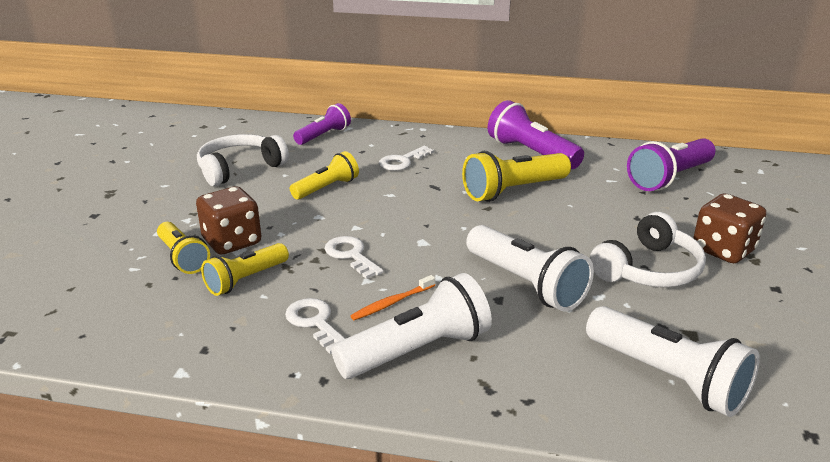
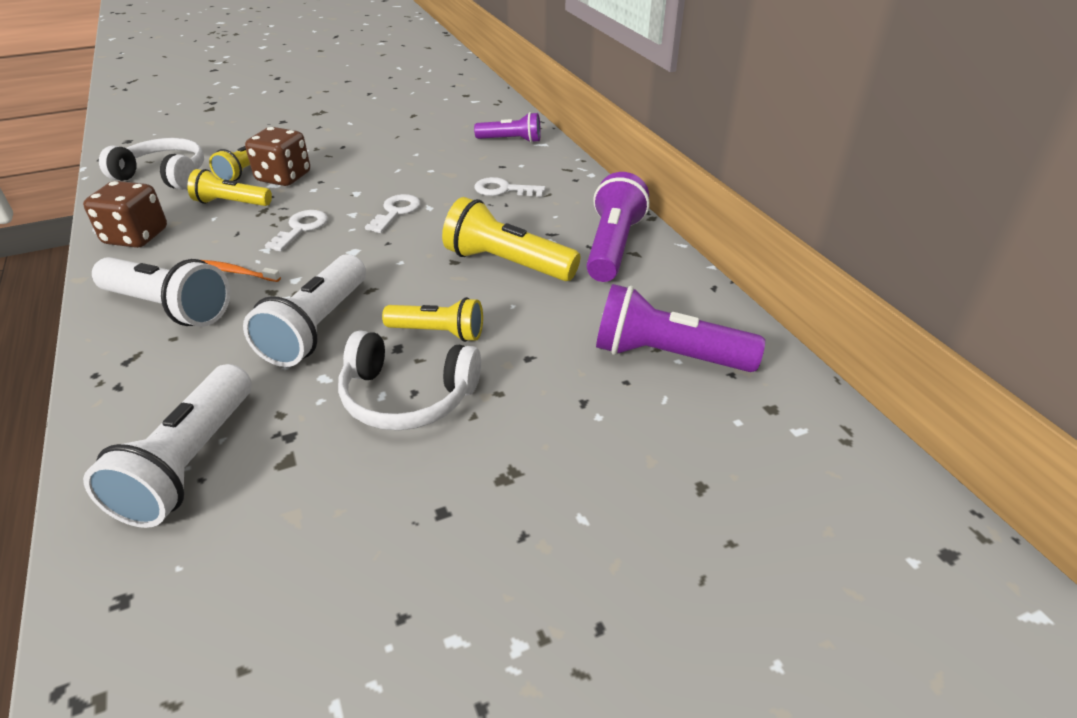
camera: 55 degrees right, 10 degrees up
(239, 168) = (406, 135): white headphones -> white headphones (164, 175)
(315, 322) = (186, 251): white key -> white key (396, 212)
(327, 188) = (410, 178): yellow flashlight -> yellow flashlight (438, 333)
(723, 250) = (506, 444): brown dice -> brown dice (136, 237)

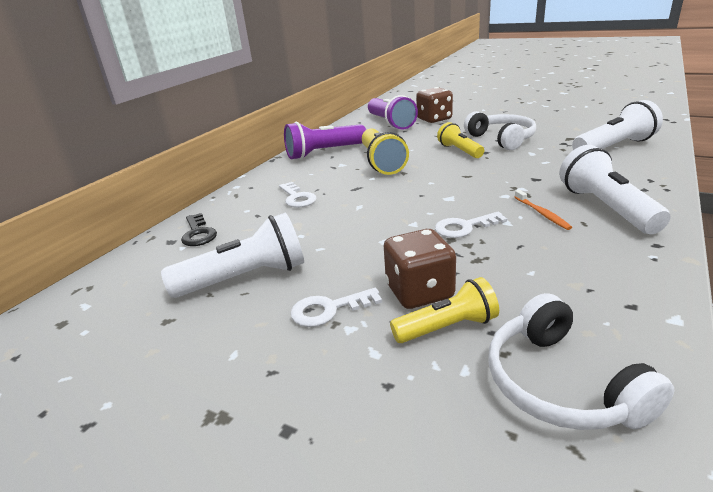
camera: 125 degrees left, 10 degrees down
(136, 237) = (624, 284): brown dice -> brown dice (434, 119)
(231, 203) = (501, 282): yellow flashlight -> none
(317, 327) = (516, 169): white flashlight -> white flashlight (246, 278)
(396, 212) = (384, 212): white key -> white key (328, 309)
(511, 140) = (198, 233): purple flashlight -> black key

